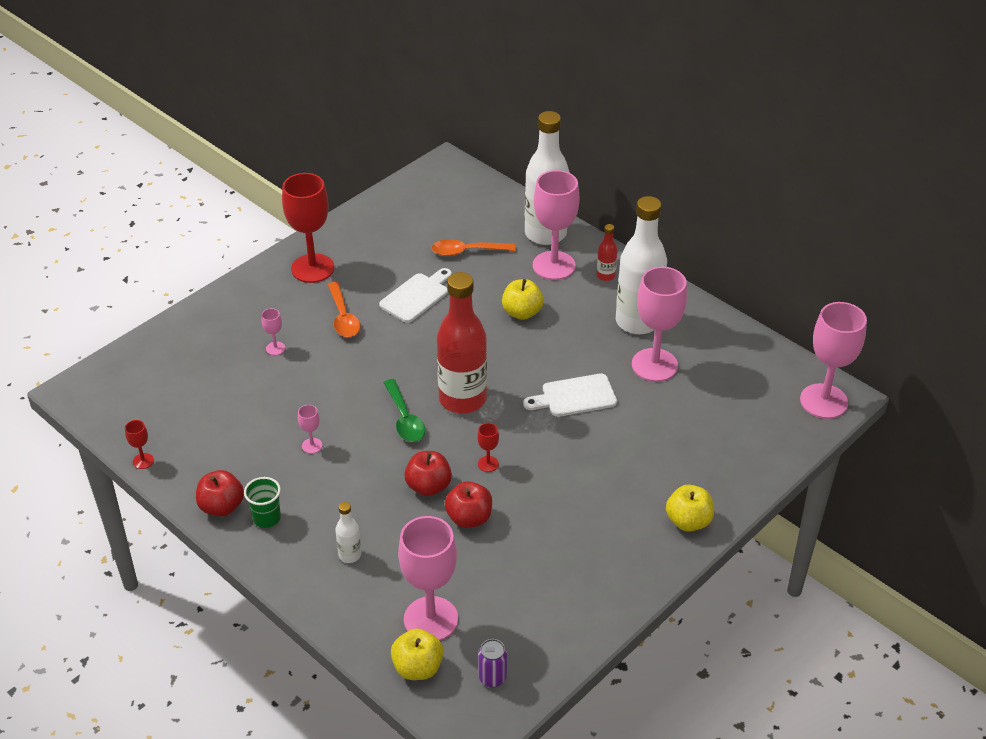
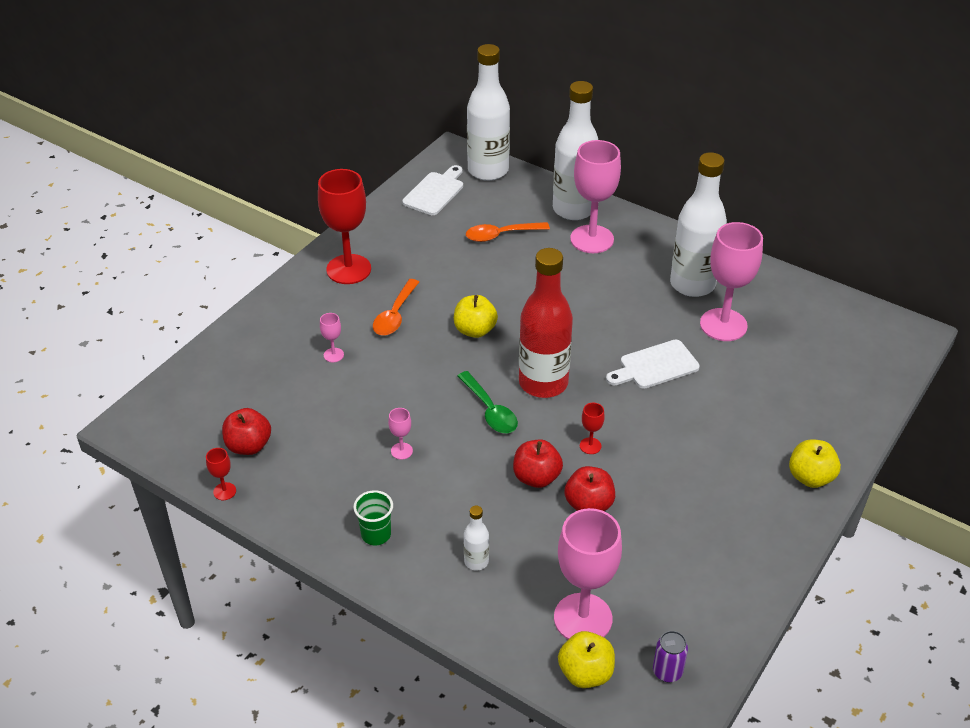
camera: 10 degrees left, 0 degrees up
(222, 507) = (324, 529): red apple -> red apple (249, 446)
(343, 317) = (395, 315): orange spoon -> orange spoon turned 45 degrees clockwise
(416, 296) = (464, 285): white cutting board -> white cutting board (435, 192)
(474, 185) = (488, 170): none -> white bottle
(522, 312) = (575, 289): yellow apple -> yellow apple (475, 330)
(605, 276) = (646, 243): red bottle -> none
(823, 401) = (898, 340): pink goblet -> none

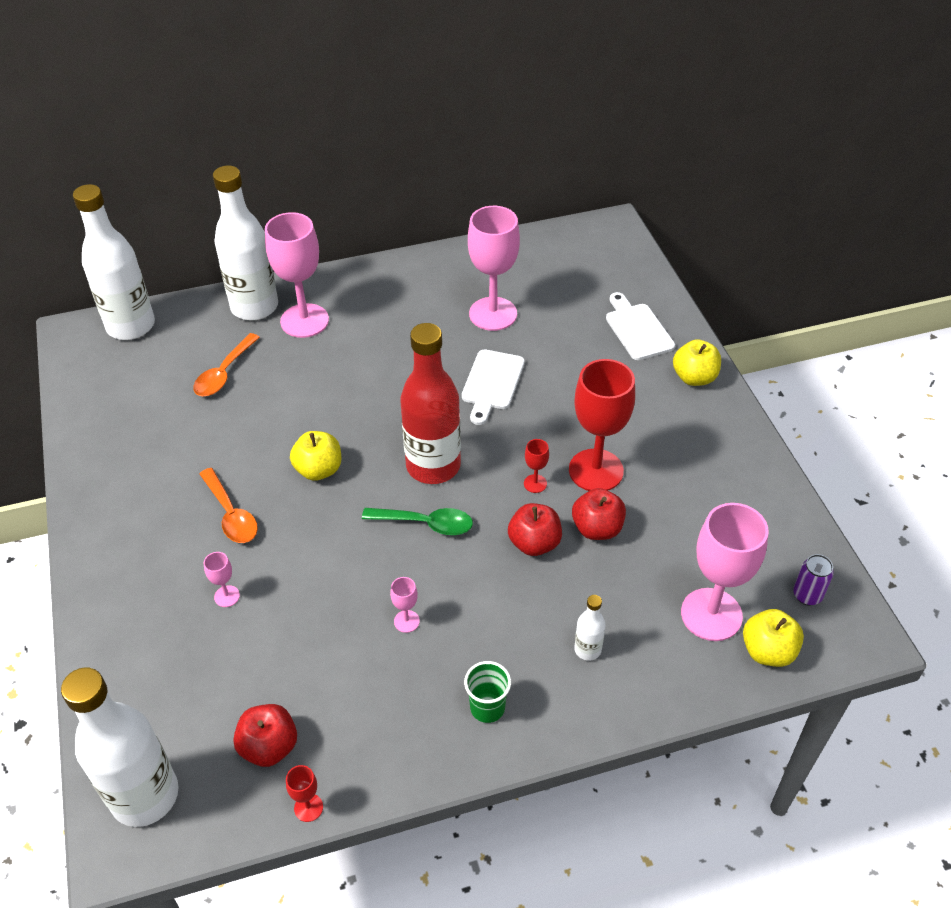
camera: 50 degrees left, 5 degrees up
(348, 269) = (126, 510): red goblet -> red goblet (596, 470)
(435, 192) = (108, 379): white cutting board -> white cutting board (637, 329)
(692, 284) = (429, 300): white bottle -> white bottle (145, 795)

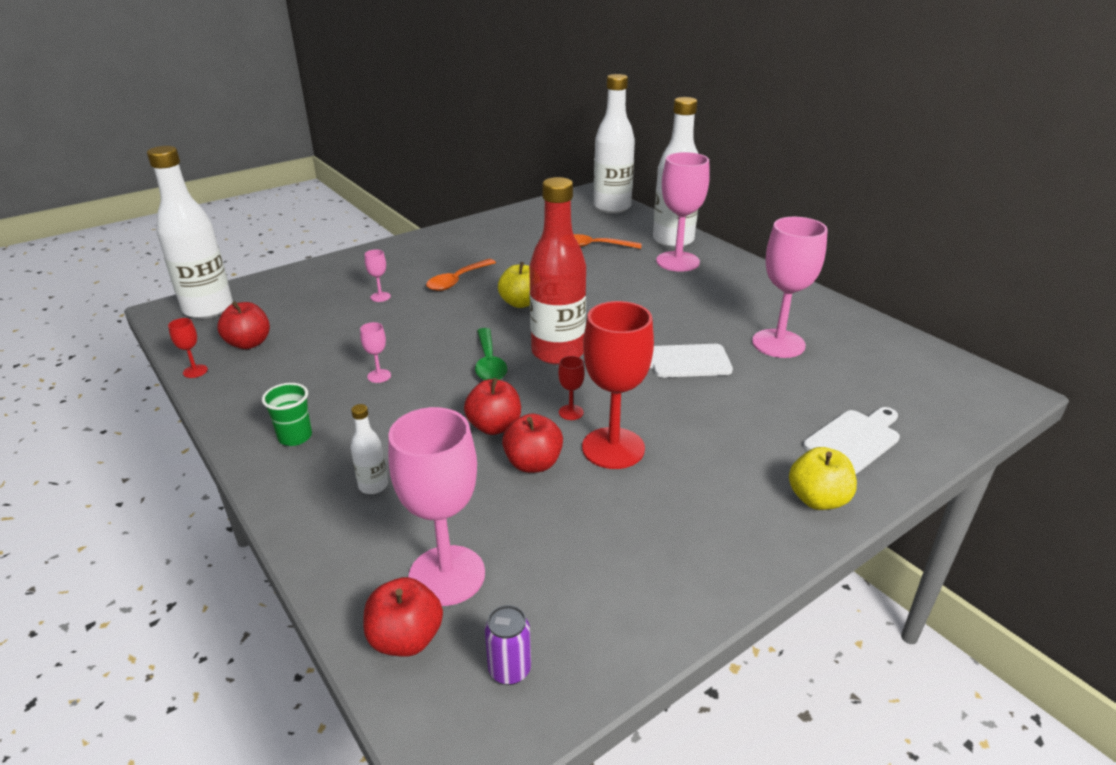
camera: 70 degrees right, 15 degrees down
(767, 651) = (406, 638): yellow apple -> red apple

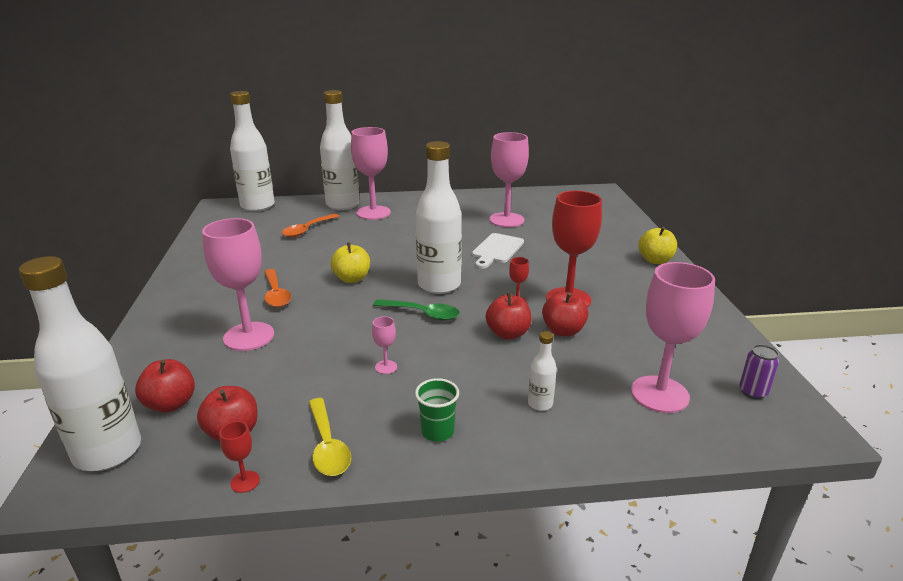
camera: 60 degrees left, 5 degrees down
(251, 389) = (327, 445): none -> yellow spoon
(380, 297) = (249, 336): pink goblet -> pink goblet, size x2.37
(406, 638) = (714, 426): red apple -> red apple (171, 404)
(558, 352) = (439, 285): red bottle -> white bottle
(854, 439) = (613, 235): white cutting board -> none

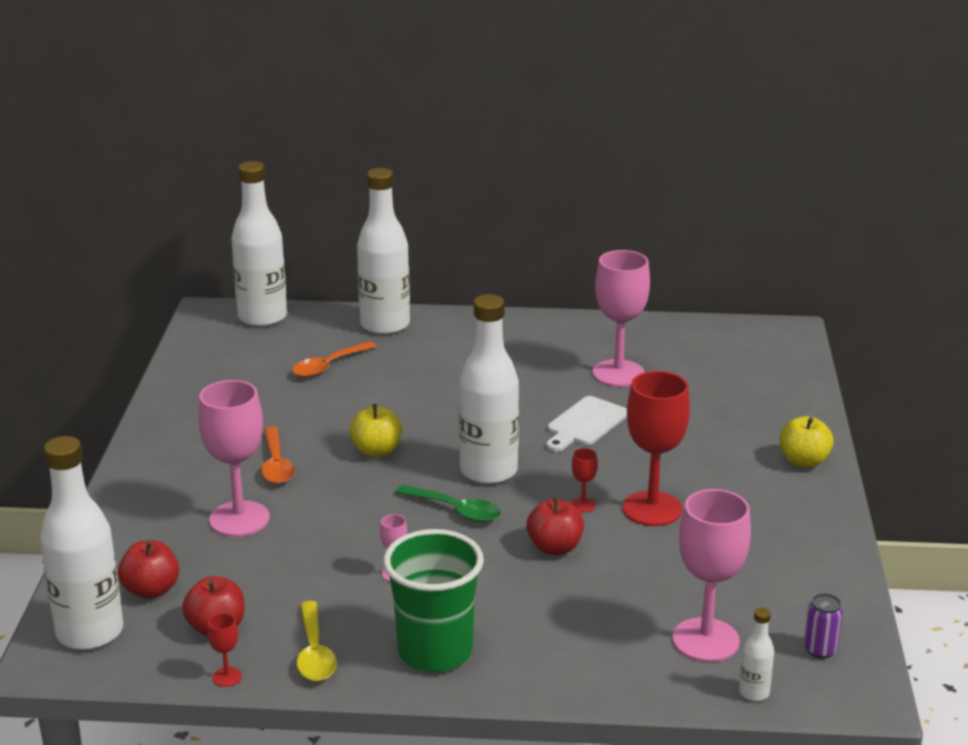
camera: 10 degrees right, 0 degrees up
(373, 213) = (427, 344): pink goblet -> none
(437, 432) = (435, 652): green cup -> green cup, size x2.05
(540, 404) = (560, 635): white bottle -> white bottle (754, 692)
(563, 331) = (626, 551): red apple -> none

